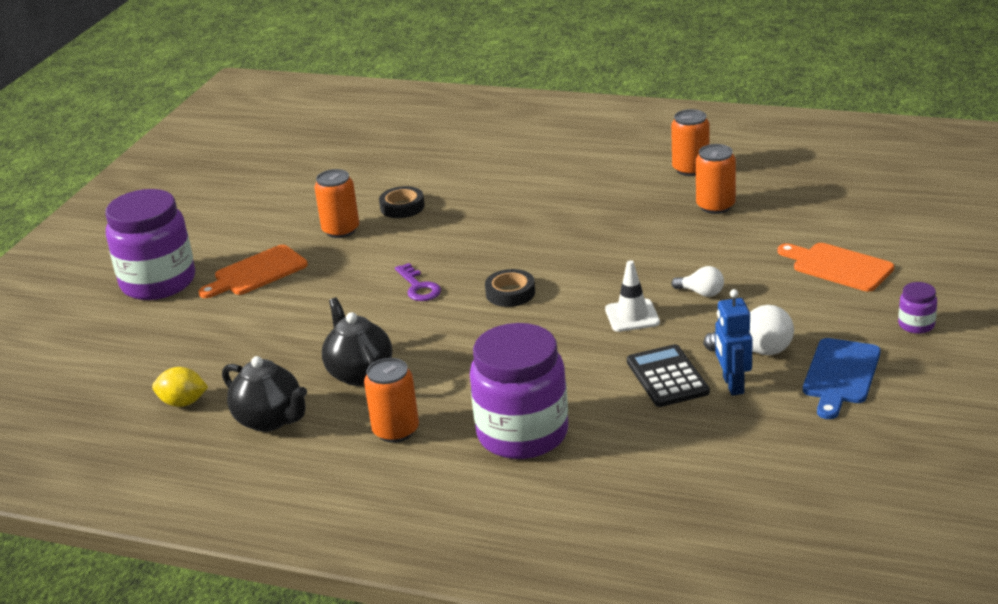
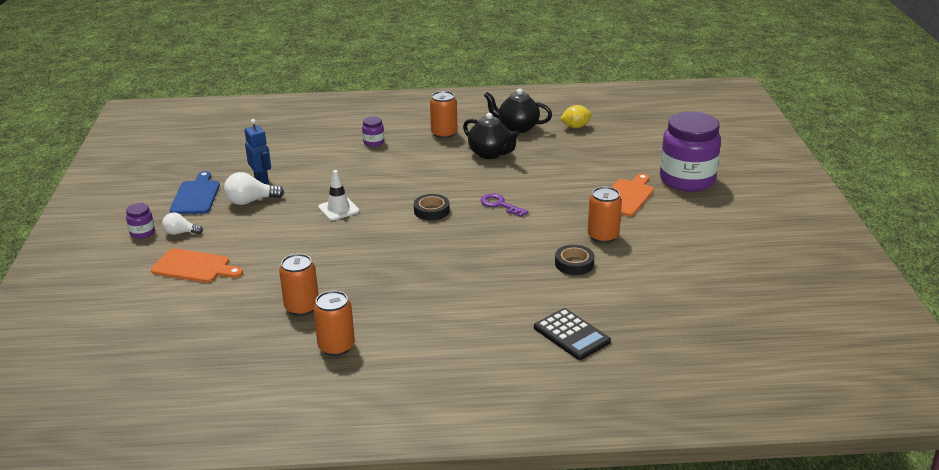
camera: 155 degrees right, 0 degrees up
(522, 434) = (374, 142): purple jar -> purple jar, size x0.41
(667, 377) = (303, 179): black calculator -> black calculator (571, 335)
(701, 293) = (295, 231): white light bulb -> white light bulb (180, 233)

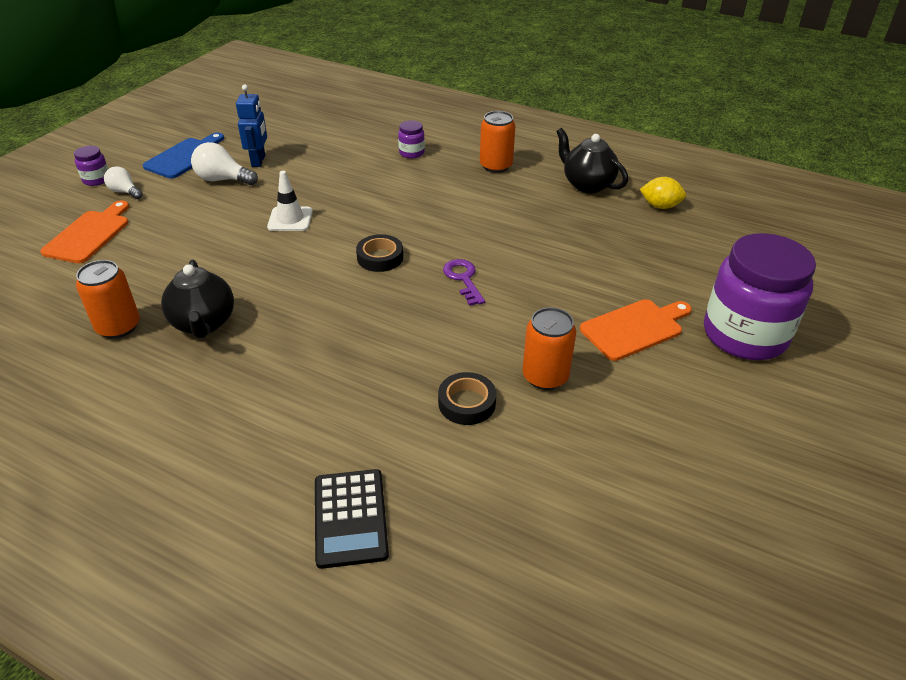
camera: 30 degrees right, 10 degrees up
(194, 267) = (89, 235): orange cutting board -> orange cutting board turned 120 degrees counterclockwise
(336, 346) = (88, 396): orange can -> none
(490, 154) = (521, 207): black teapot -> black teapot (204, 323)

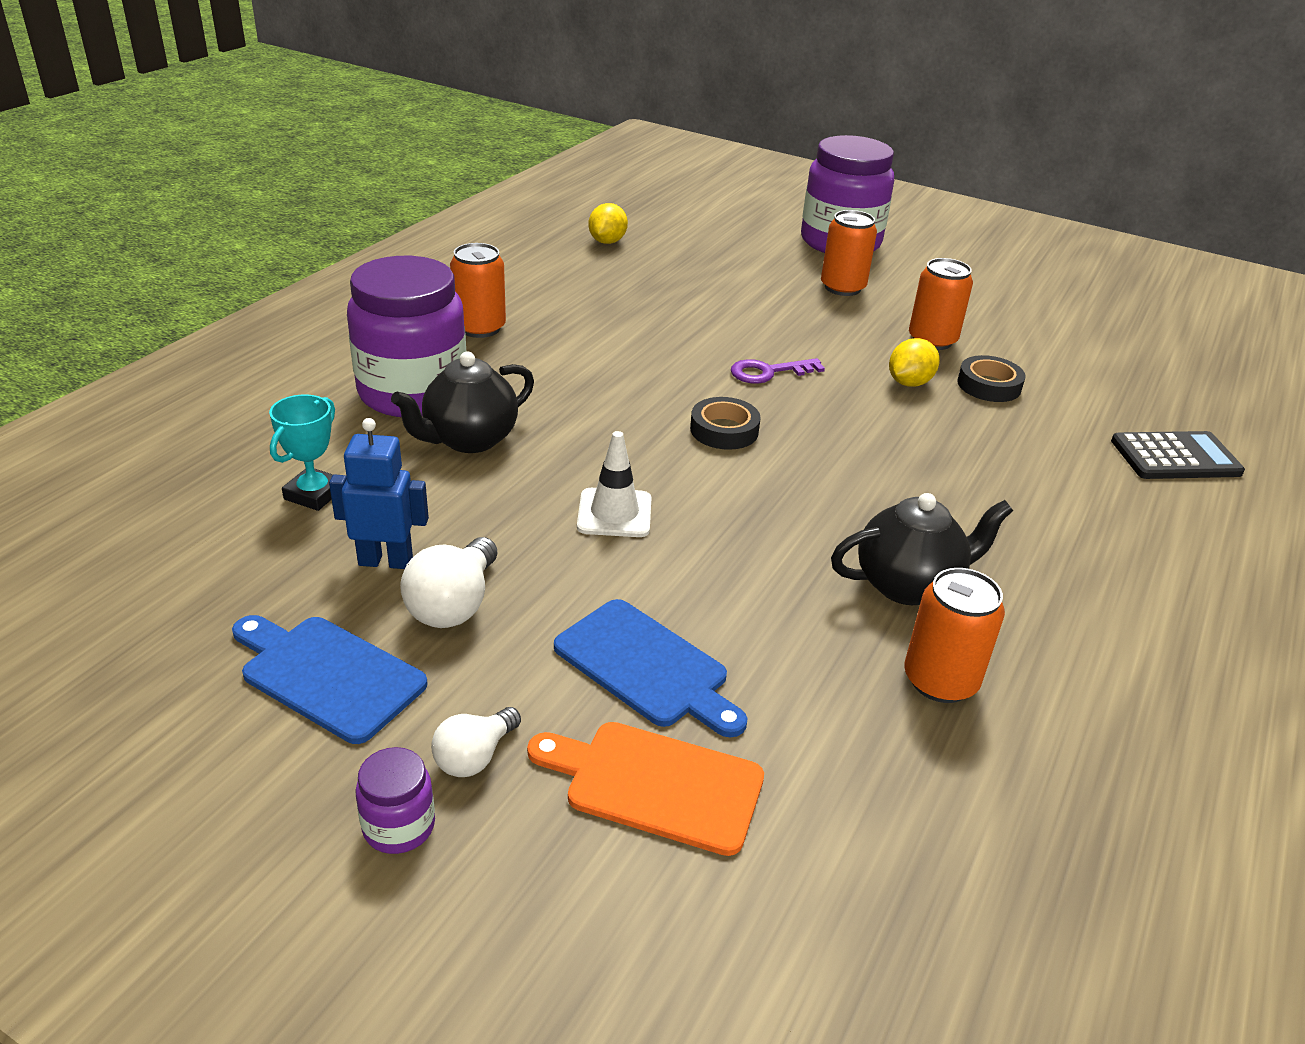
camera: 90 degrees left, 5 degrees down
(163, 231) = (646, 667): none -> blue cutting board
(314, 139) = (314, 494): none -> turquoise trophy
(411, 153) = (413, 393): purple jar -> purple jar, size x2.41
(461, 352) = (909, 383): none -> yellow lemon
(587, 185) = (548, 274): black teapot -> black teapot (469, 439)
(635, 328) = (842, 287): orange cutting board -> orange can

